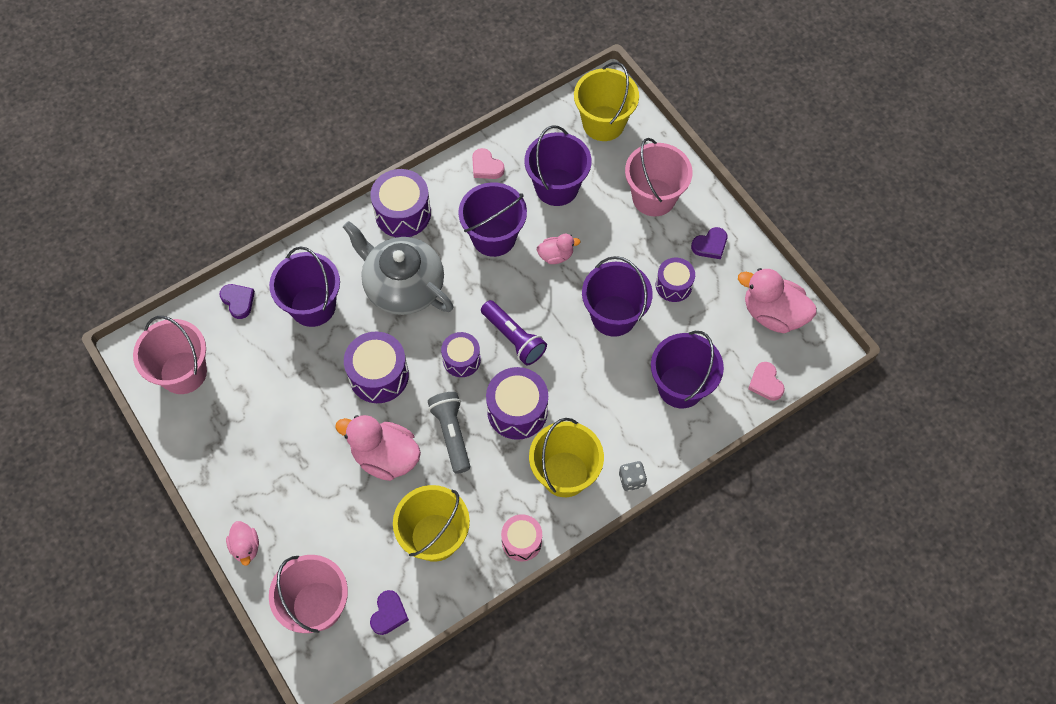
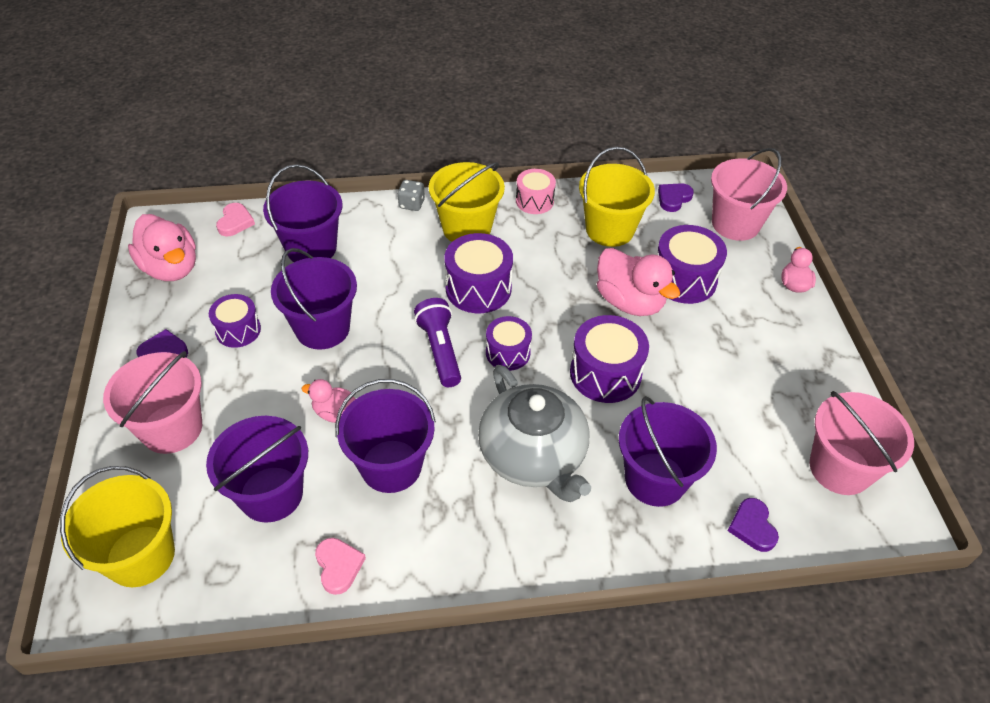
camera: 155 degrees left, 15 degrees down
(403, 213) = (487, 550): purple drum -> purple drum (684, 279)
(451, 434) = (554, 295): grey flashlight -> none

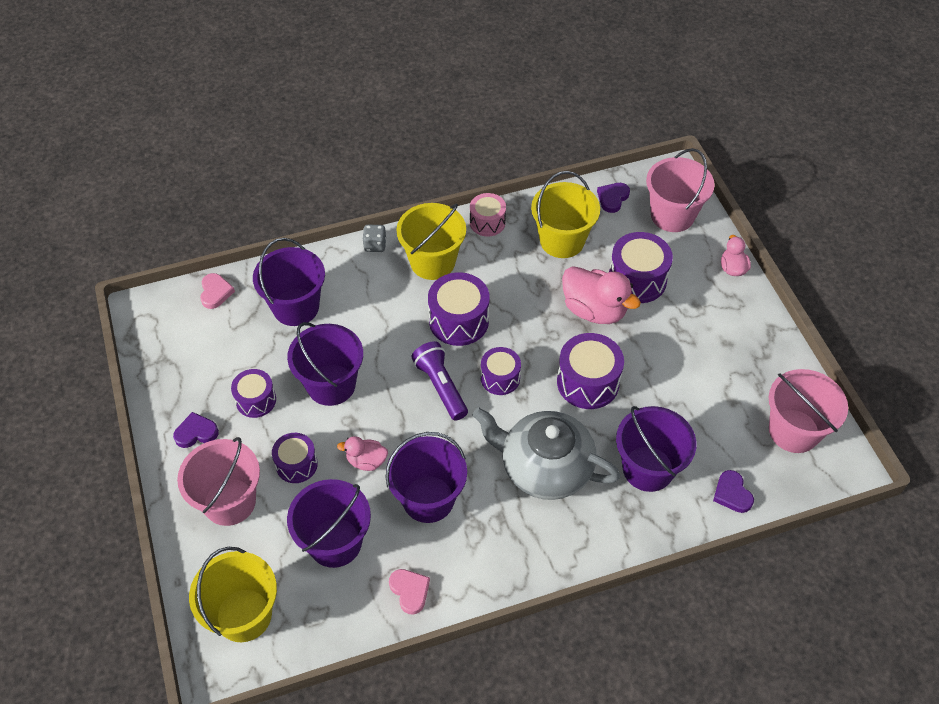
camera: 10 degrees left, 5 degrees up
(171, 268) = (172, 350): pink duck -> none
(258, 402) = (296, 464): none -> purple drum
(533, 456) = (544, 467): grey teapot -> grey teapot turned 150 degrees clockwise

